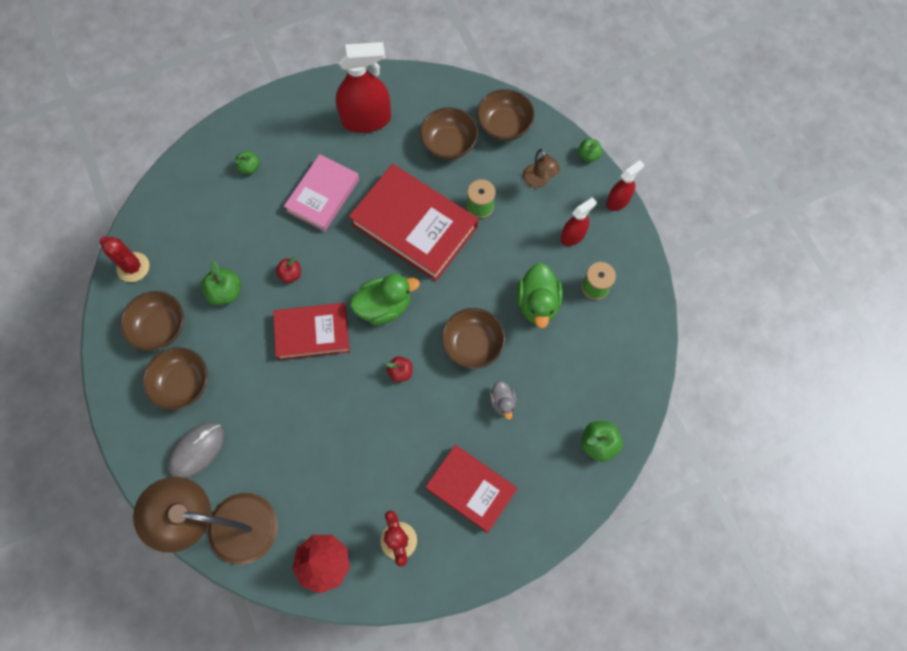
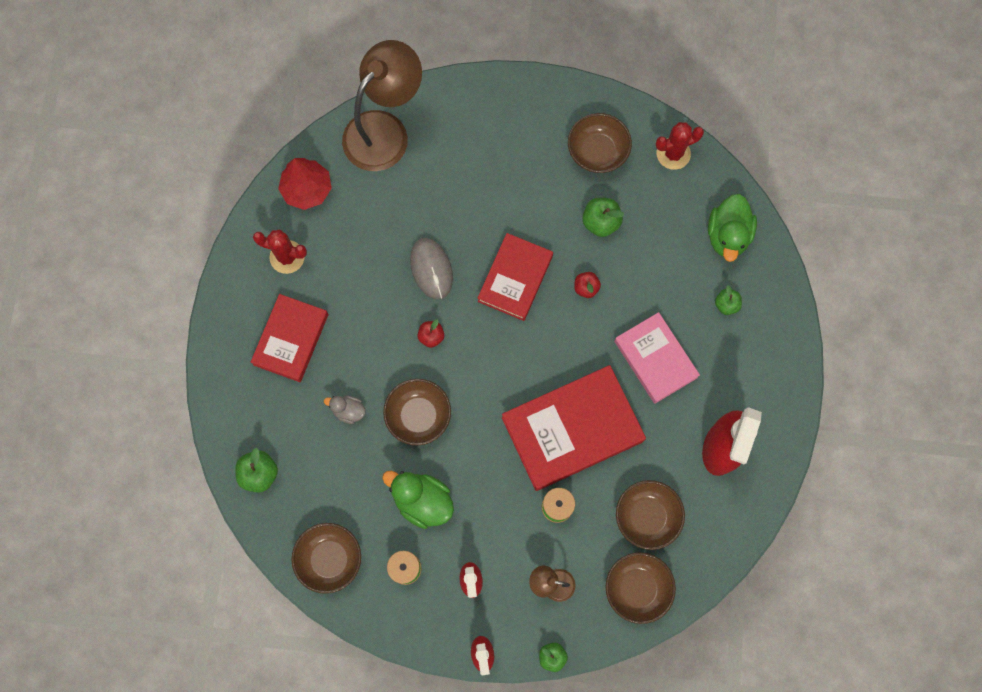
camera: 120 degrees right, 5 degrees up
(183, 384) = (531, 148): brown bowl -> brown bowl (329, 559)
(197, 450) = (463, 134): grey mouse -> grey mouse (431, 269)
(384, 306) = (503, 356): green duck -> green duck (727, 235)
(471, 489) = (291, 339): red book -> red book turned 45 degrees counterclockwise

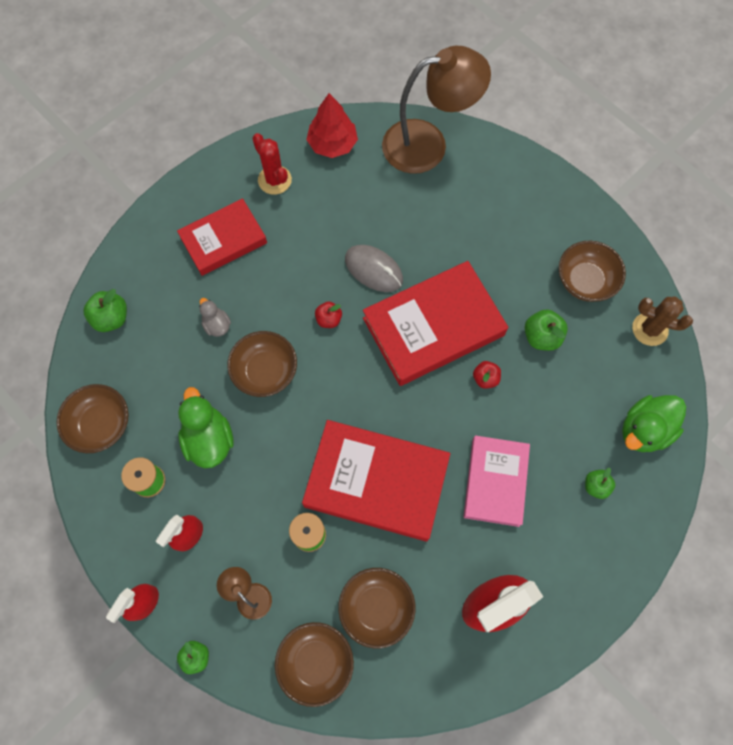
camera: 40 degrees right, 5 degrees down
(431, 269) = (373, 270): grey mouse -> grey mouse turned 75 degrees counterclockwise
(515, 278) = (433, 327): red book -> red book, size x1.56
(673, 154) = (650, 329): red cactus -> brown cactus

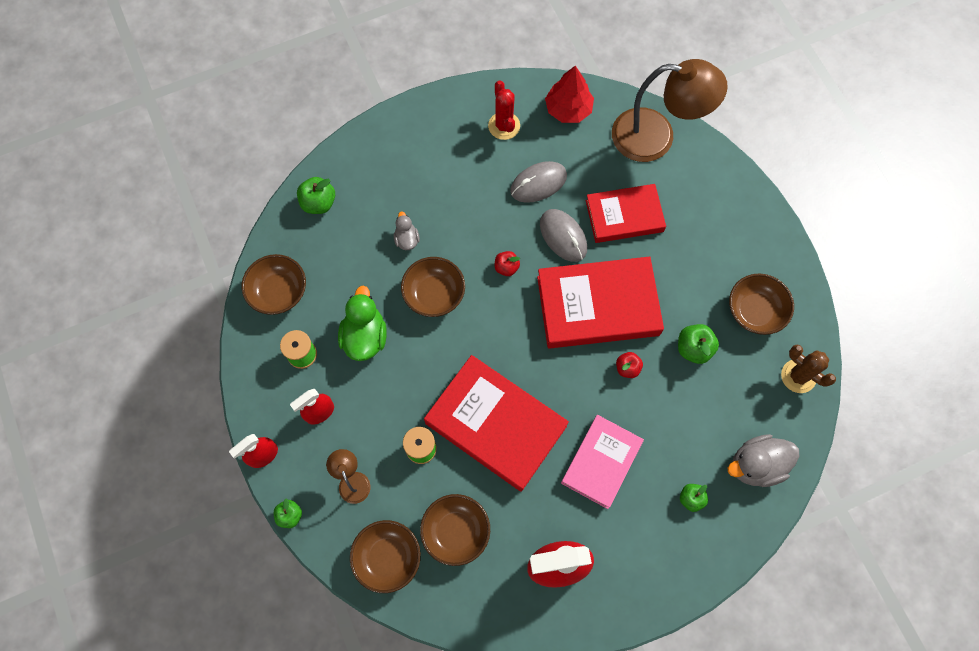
camera: 20 degrees right, 0 degrees up
(223, 240) = (439, 166): red book -> red book (624, 216)
(330, 225) = (538, 183): none -> grey mouse
(644, 430) = (756, 465): green duck -> grey duck

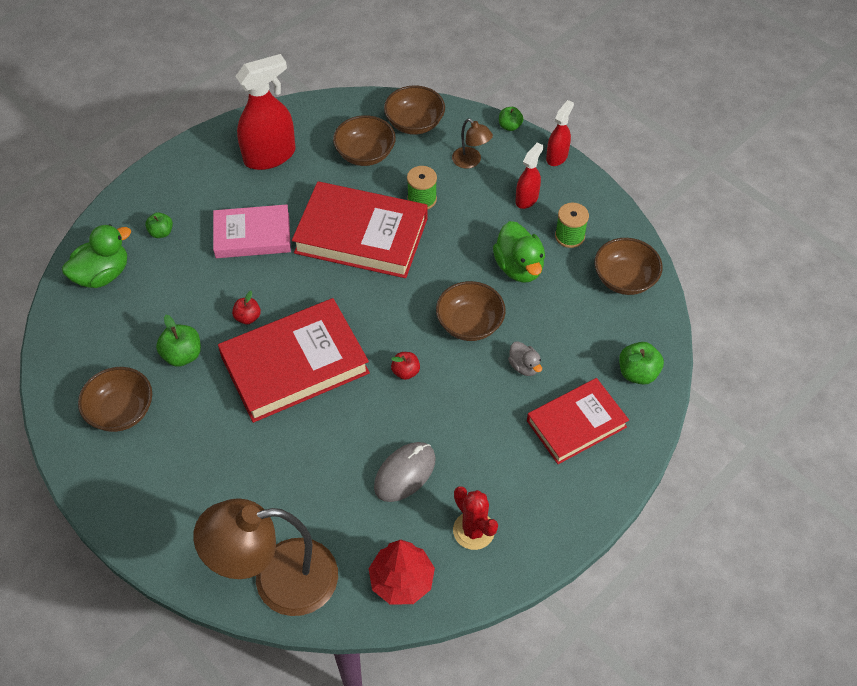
camera: 160 degrees right, 15 degrees down
(563, 236) = (355, 423): grey mouse -> none
(601, 462) = (252, 235): pink book -> pink book turned 75 degrees clockwise
(624, 216) = (292, 467): red book -> red book (576, 424)
(756, 465) = (102, 274): grey duck -> green duck
(798, 376) = (66, 362): brown cactus -> none

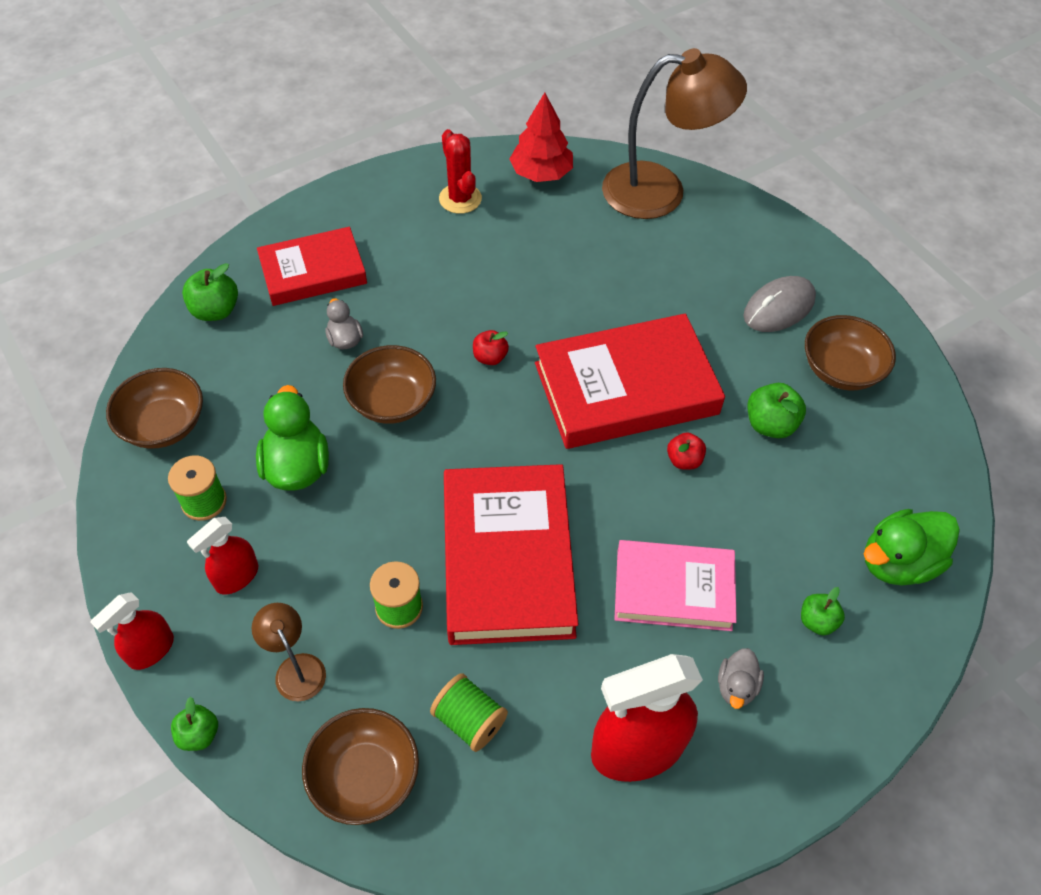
camera: 170 degrees left, 0 degrees up
(213, 192) = (736, 686): none -> grey duck
(361, 235) = (507, 559): red book -> red book turned 60 degrees clockwise
(365, 154) = (469, 720): brown bowl -> green spool
(405, 473) = (517, 256): grey mouse -> grey mouse (779, 307)

